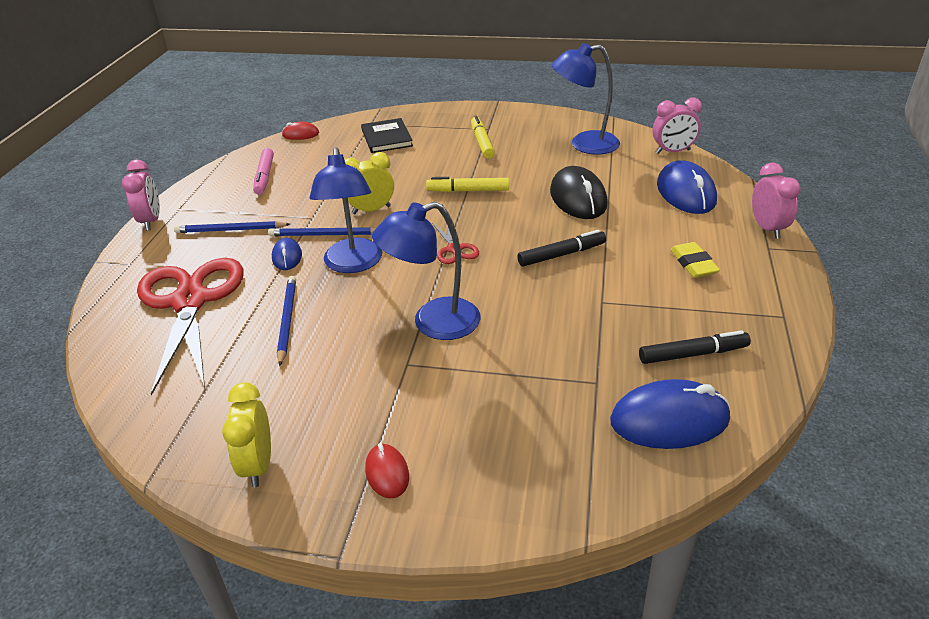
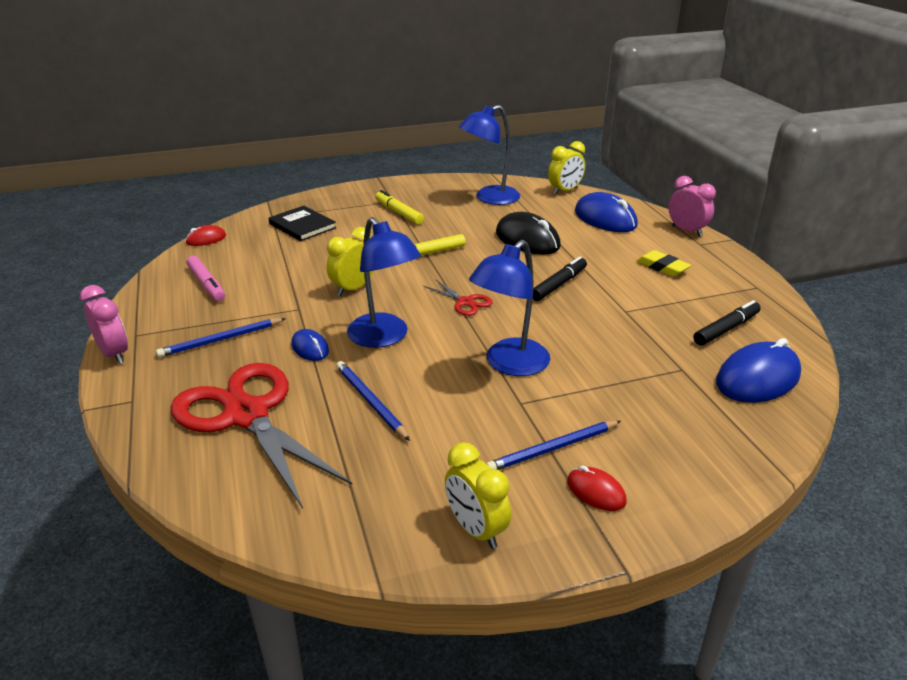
camera: 30 degrees left, 5 degrees down
(325, 235) = (329, 320): blue pencil -> blue pencil (553, 449)
(673, 152) = (565, 191): pink clock -> yellow clock

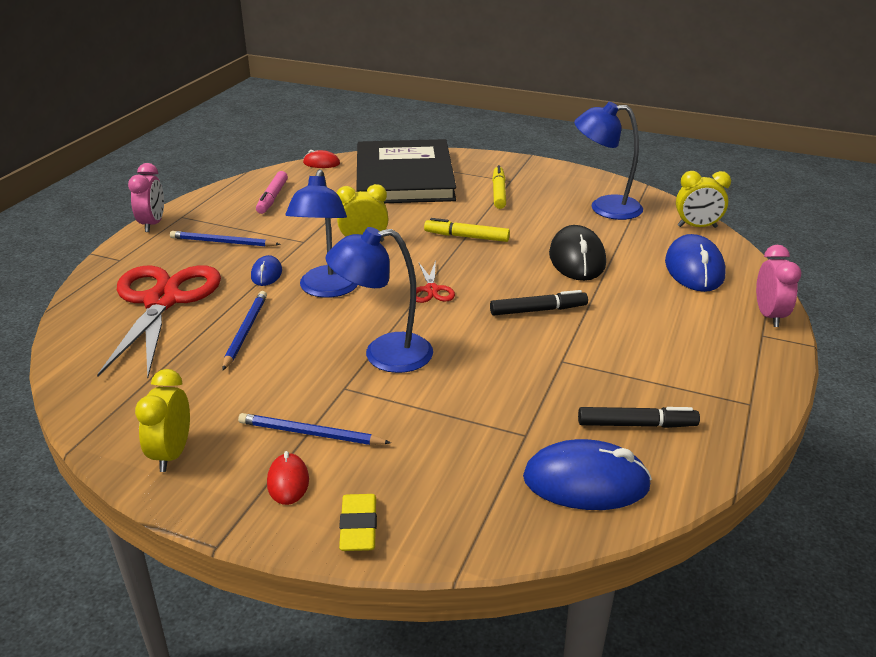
camera: 40 degrees right, 0 degrees up
(302, 226) = (404, 177): black book -> black book, size x2.16
(662, 267) = (673, 339): yellow eraser -> yellow eraser (358, 527)

